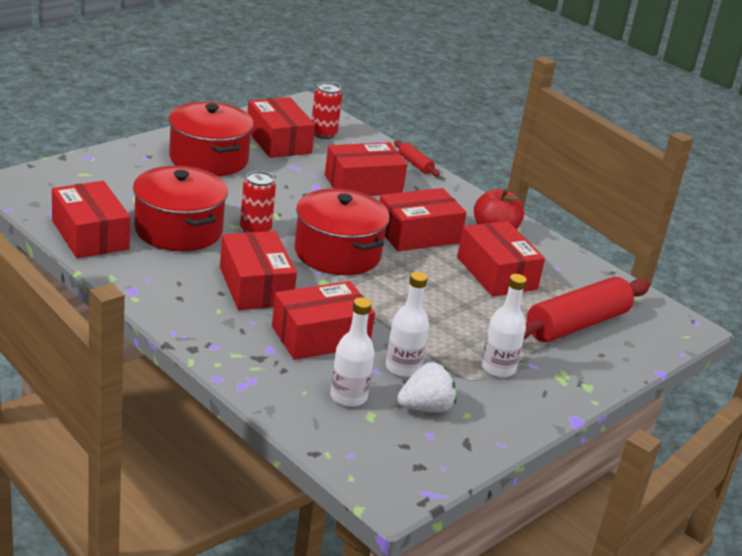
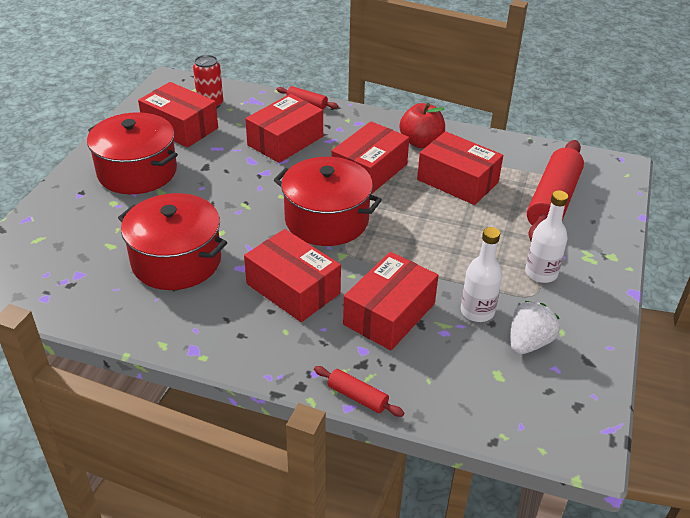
camera: 25 degrees left, 10 degrees up
(90, 235) = (102, 306): red box -> none
(231, 375) = (357, 397): none -> red rolling pin
(255, 230) = (241, 229): red can -> none
(348, 397) = (465, 365): white bottle -> none

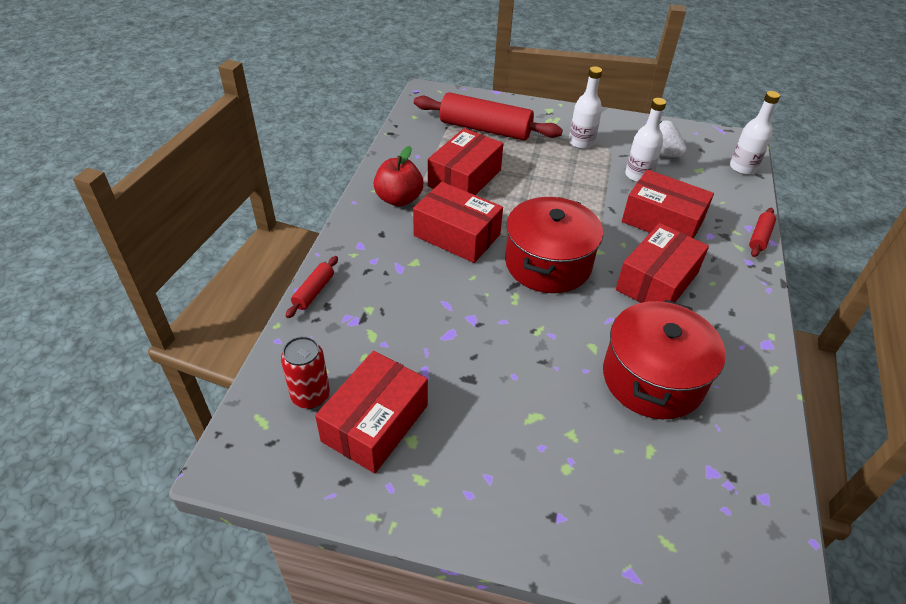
camera: 95 degrees left, 5 degrees up
(137, 172) = (493, 454): red pot -> none
(285, 141) = (403, 306): red box -> none
(509, 426) = (742, 167): none -> white bottle

